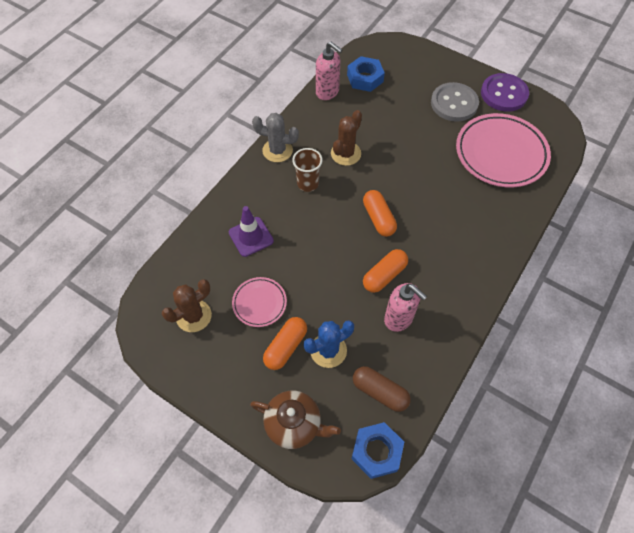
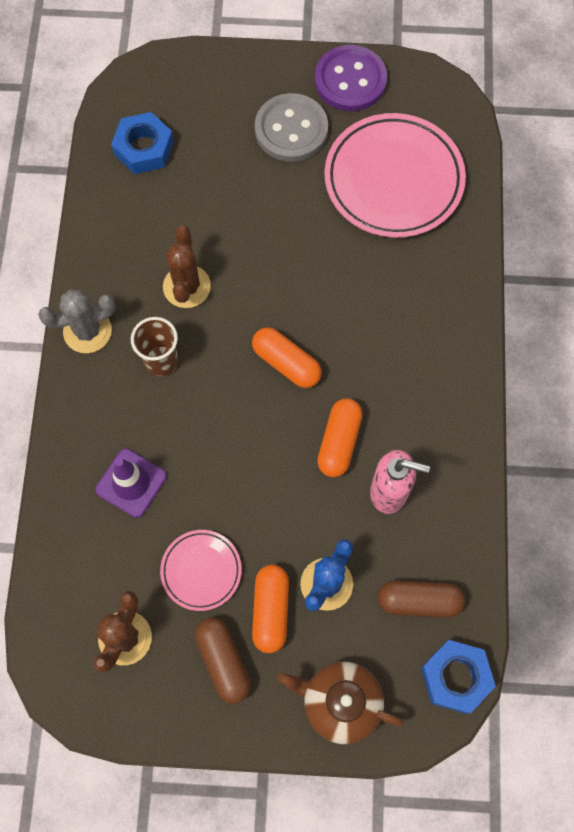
camera: 30 degrees left, 10 degrees up
(240, 360) = (223, 661): none -> brown capsule
(294, 424) = (340, 702): brown teapot -> brown teapot turned 150 degrees counterclockwise
(327, 92) = (103, 199): pink soap dispenser -> none

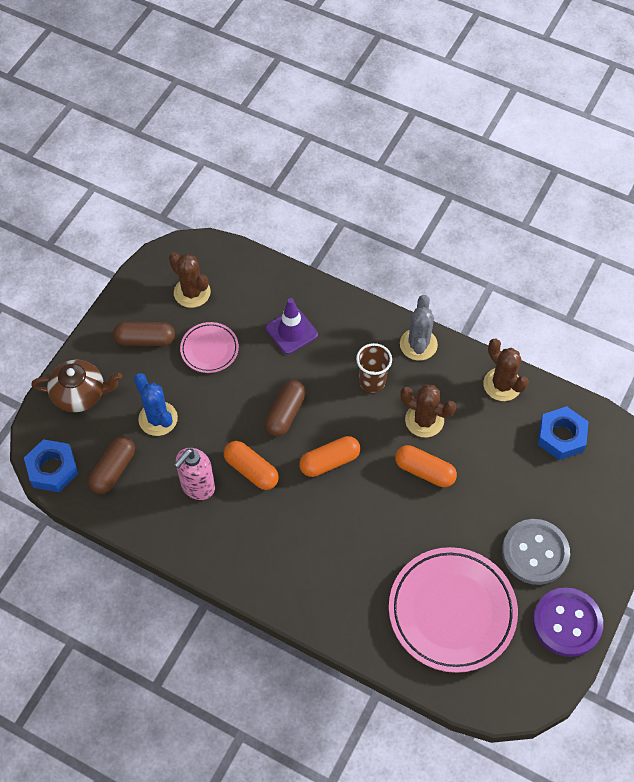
camera: 115 degrees right, 10 degrees down
(103, 225) = (502, 384): none -> brown cactus
(248, 438) = (285, 413): none -> brown capsule
(270, 610) = (160, 379): orange capsule -> orange capsule (424, 471)
(340, 702) = (80, 394): brown teapot -> brown teapot turned 45 degrees clockwise

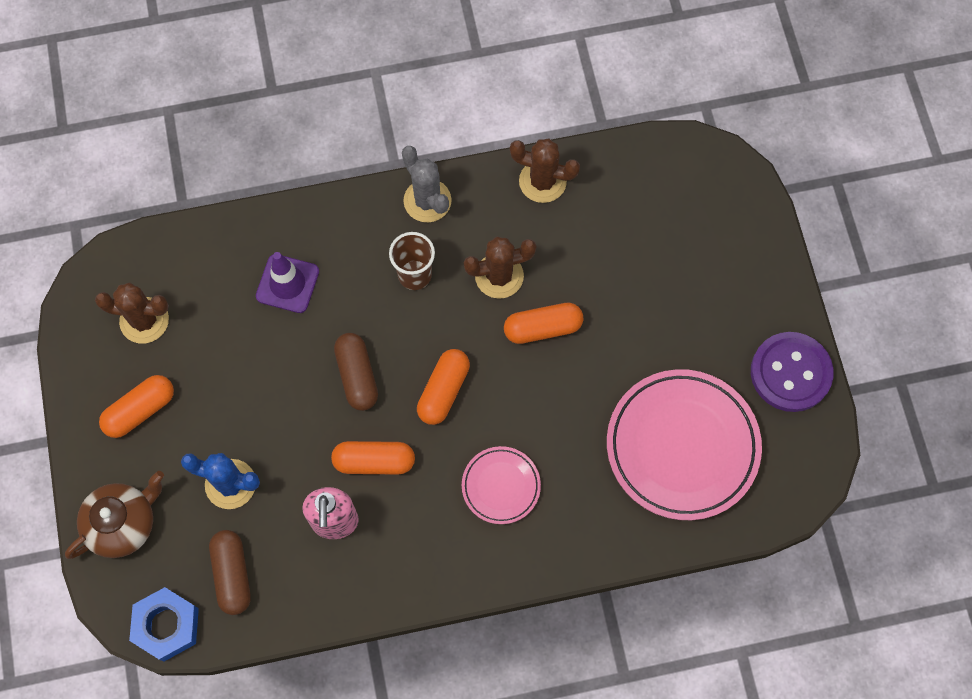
camera: 40 degrees left, 10 degrees up
(145, 340) = (140, 410): brown capsule -> orange capsule
(209, 349) = (218, 368): pink plate -> pink plate (501, 486)
(535, 552) = (709, 328): grey button -> none
(561, 436) = (640, 192): blue nut -> none

